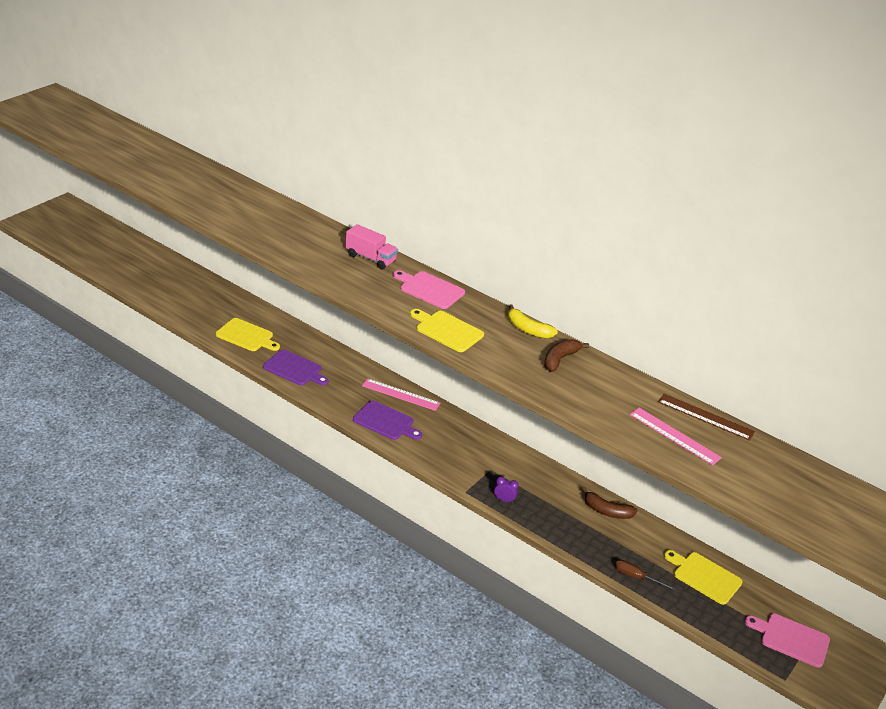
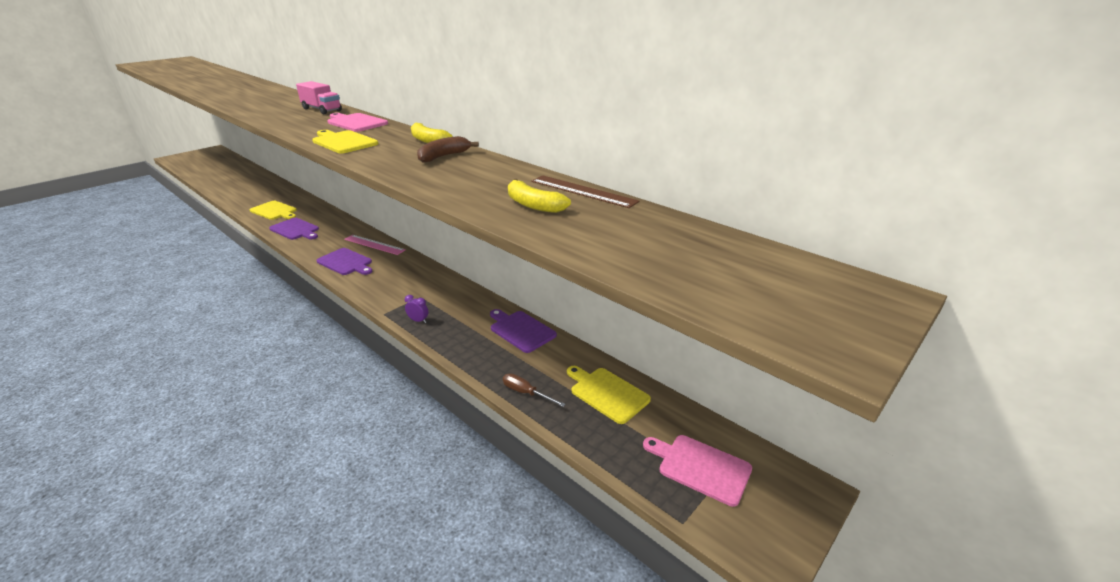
camera: 10 degrees right, 5 degrees down
(606, 511) = (521, 330): brown banana -> purple cutting board
(674, 436) = (533, 205): pink ruler -> yellow banana

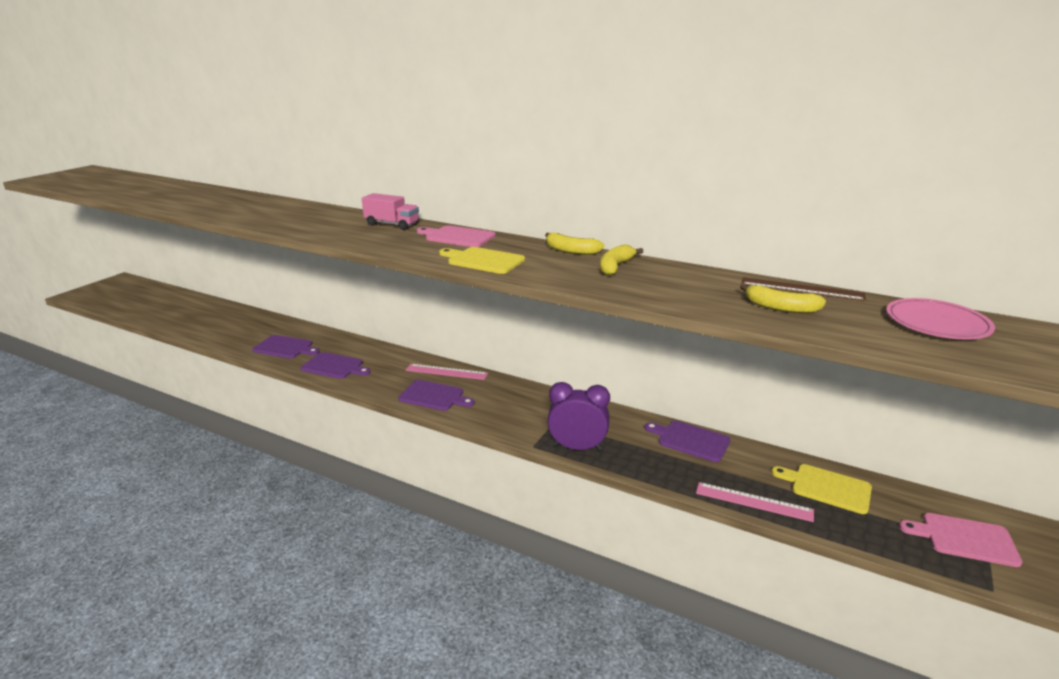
camera: 15 degrees left, 5 degrees down
(274, 211) = (285, 347): yellow cutting board -> purple cutting board
(418, 320) = (577, 447): purple clock -> purple clock, size x2.30
(443, 156) = (615, 267): brown banana -> yellow banana
(526, 393) = (753, 501): brown screwdriver -> pink ruler
(669, 236) = (937, 323): none -> pink plate

